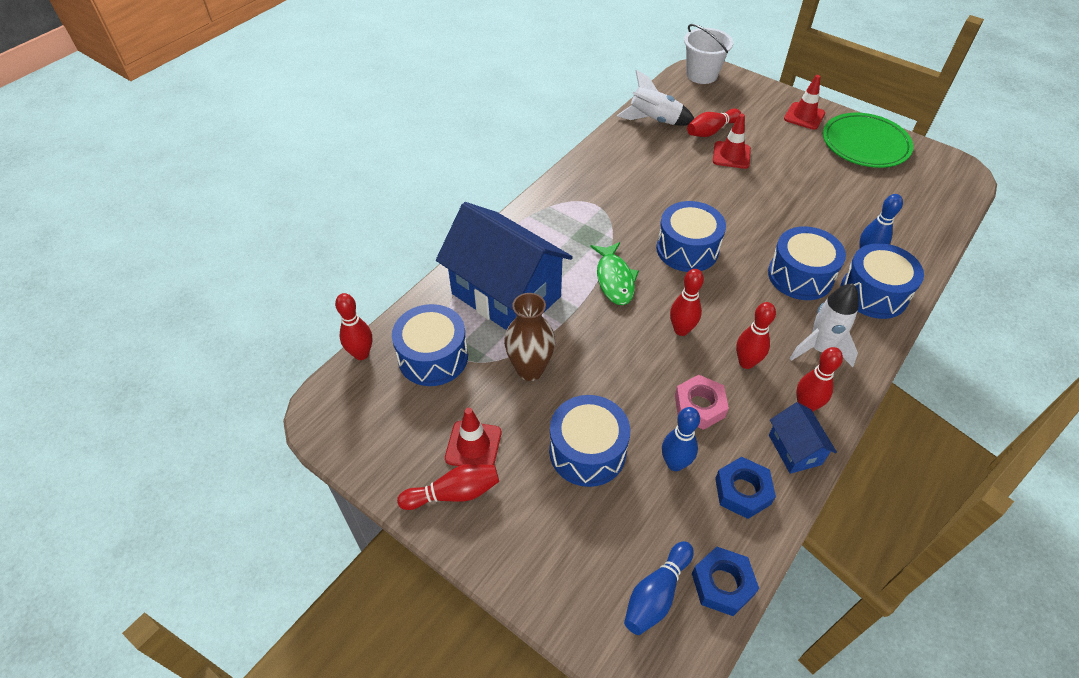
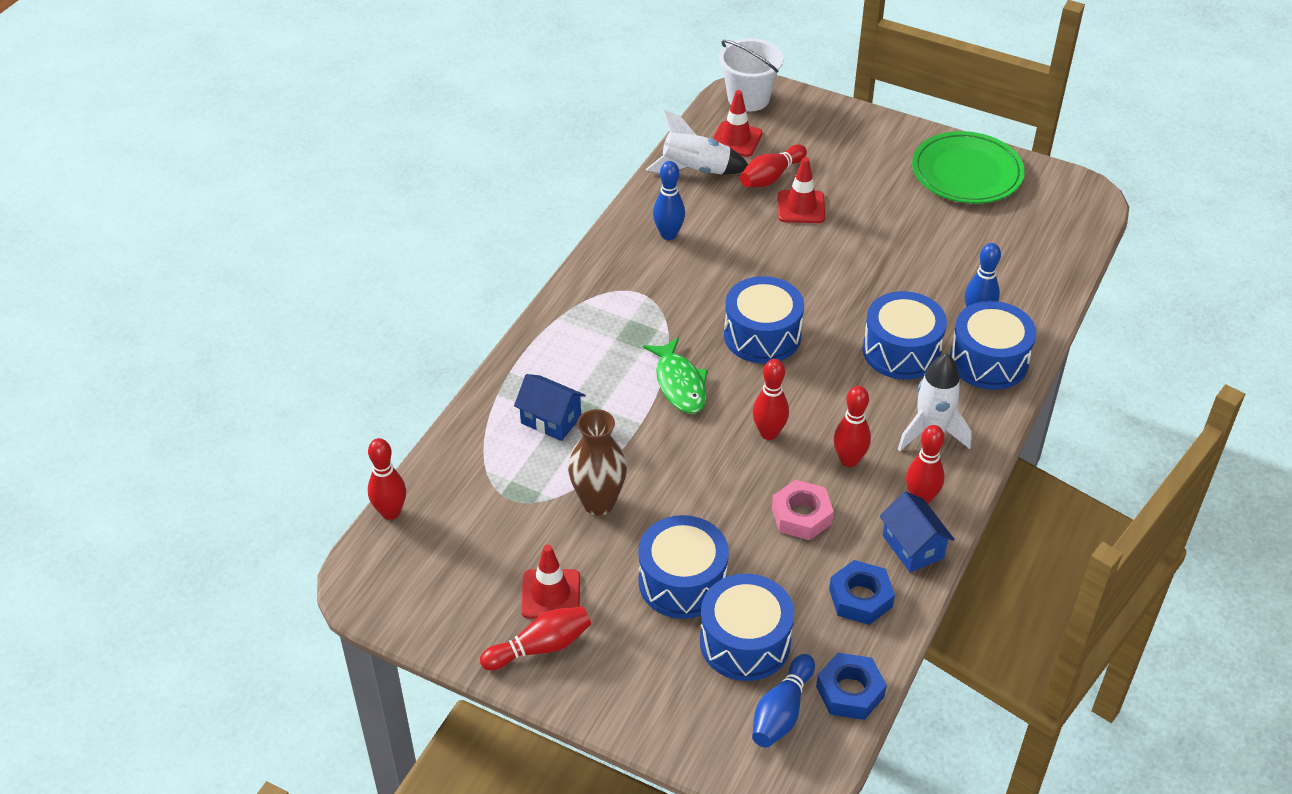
camera: 10 degrees left, 5 degrees down
(433, 357) = (479, 504): blue drum -> blue drum (745, 642)
(506, 295) = (551, 420): blue house -> blue house, size x0.45
(675, 463) = (782, 580): blue bowling pin -> blue bowling pin (668, 235)
(804, 116) = (887, 143): red traffic cone -> red traffic cone (736, 139)

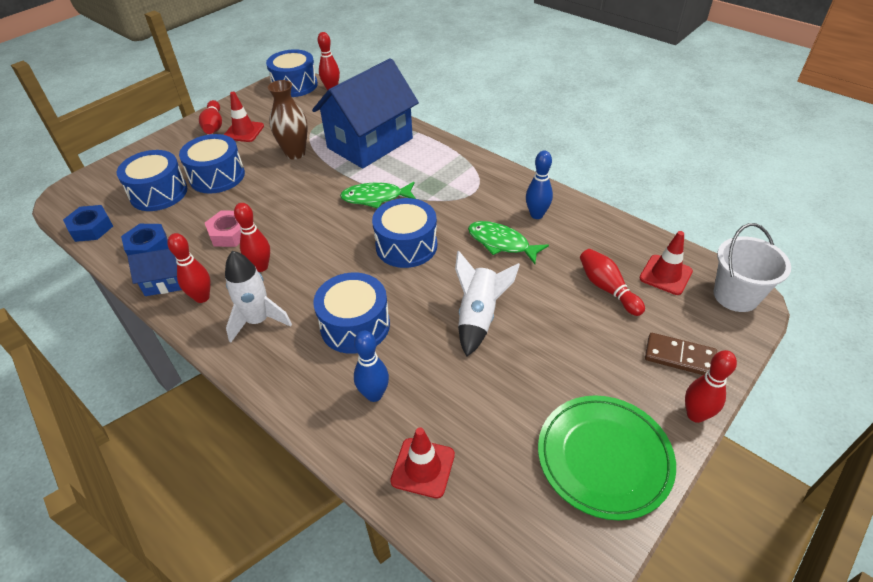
camera: 105 degrees right, 0 degrees up
(551, 420) = (370, 143): blue house -> blue house, size x2.24
(695, 170) = (619, 242): white rocket -> white rocket (478, 317)
(729, 257) = (501, 243): none -> green fish
(769, 433) = (309, 231): red bowling pin -> red bowling pin (695, 415)
(782, 712) = (104, 199): blue bowling pin -> none
(801, 207) = (560, 300): red traffic cone -> red traffic cone (423, 467)
(841, 133) = (679, 357): none -> brown domino
(988, 361) = (316, 385): blue drum -> blue drum (295, 85)

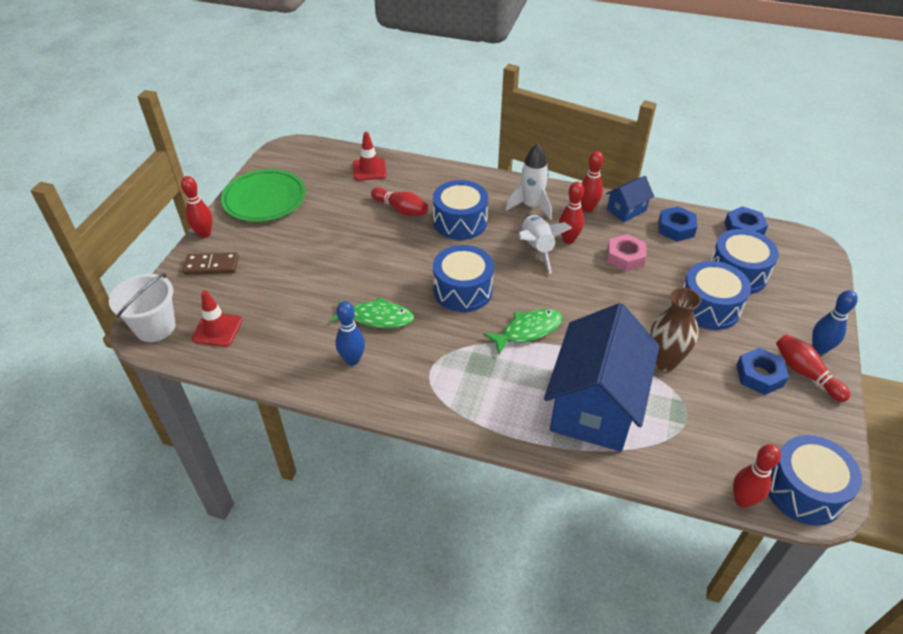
camera: 155 degrees right, 0 degrees up
(244, 131) = (759, 375): red traffic cone -> blue nut
(374, 394) = (418, 191): blue bowling pin -> blue bowling pin (819, 349)
(478, 317) = (371, 252): white rocket -> white rocket (536, 248)
(607, 288) = (270, 302): red bowling pin -> red bowling pin (401, 209)

